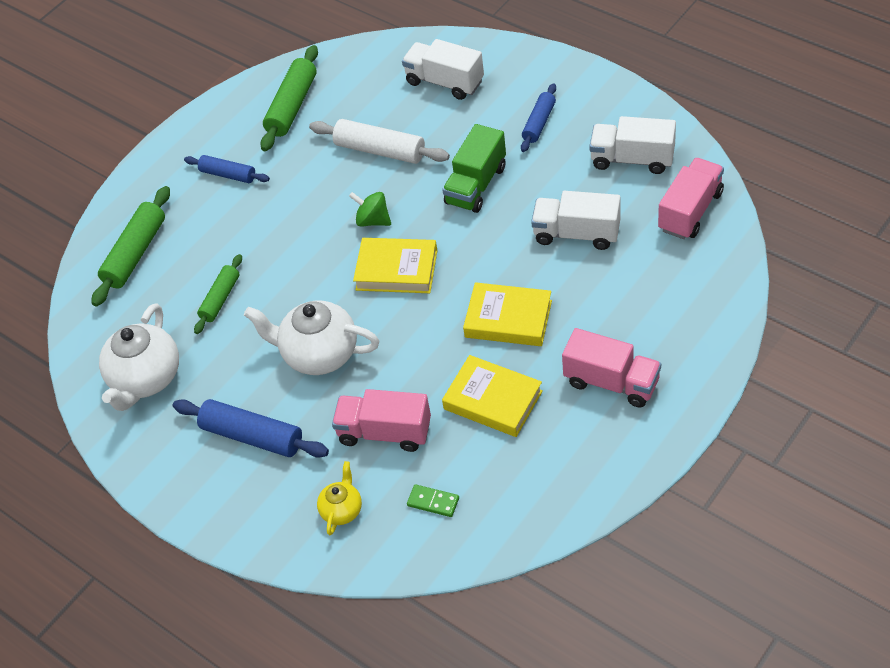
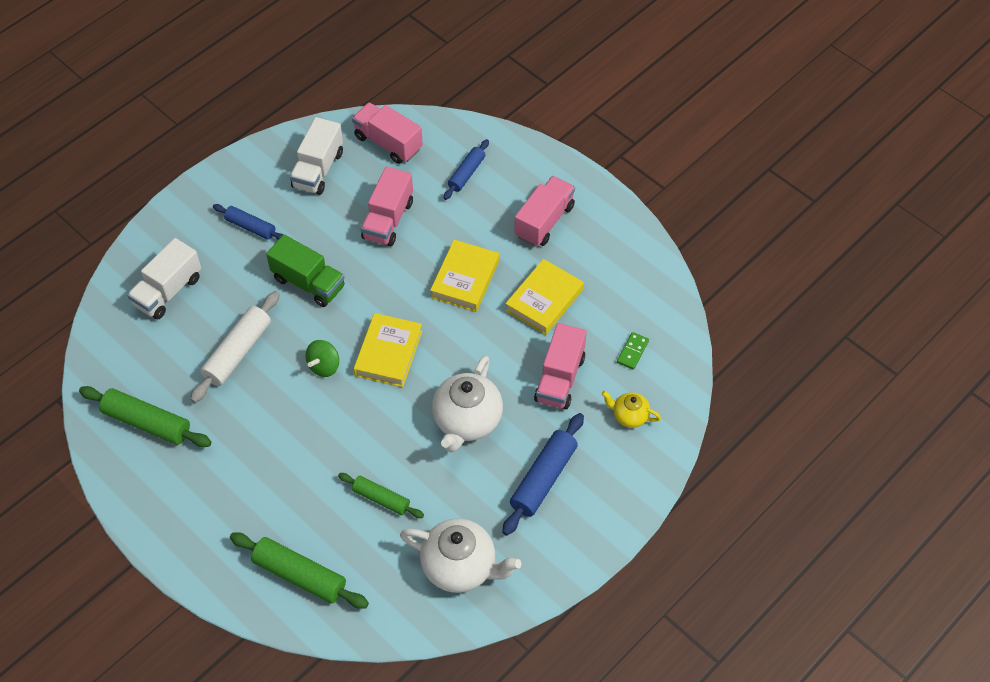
camera: 90 degrees left, 5 degrees up
(228, 174) = (221, 486): blue rolling pin -> blue rolling pin (466, 174)
(576, 234) = (388, 220): white truck -> pink truck

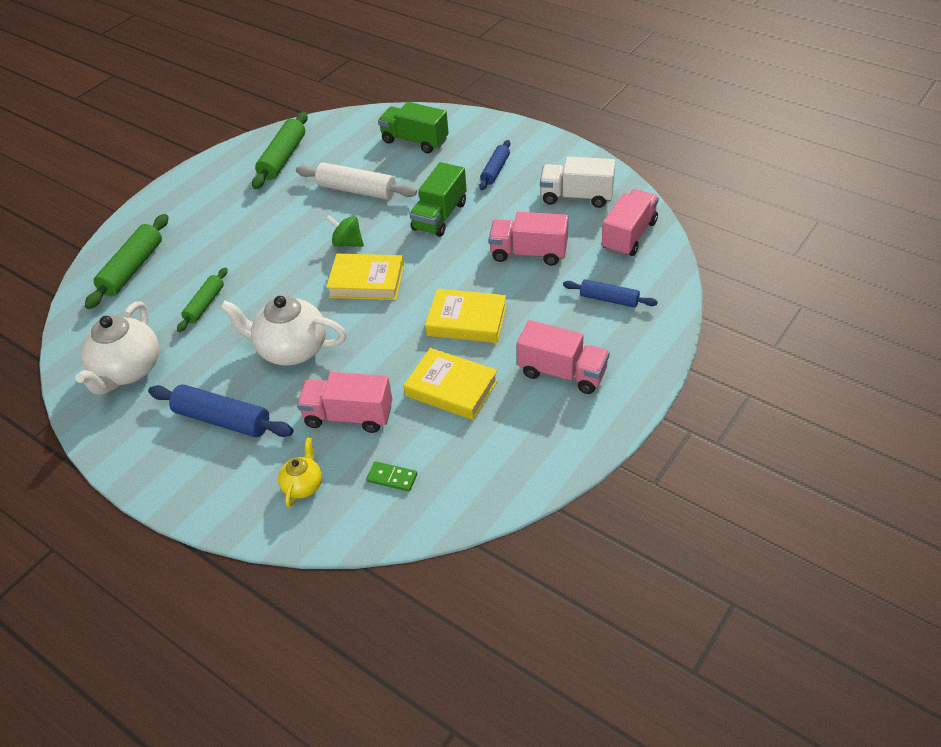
camera: 85 degrees right, 10 degrees down
(168, 291) = (415, 141): white truck -> green truck

